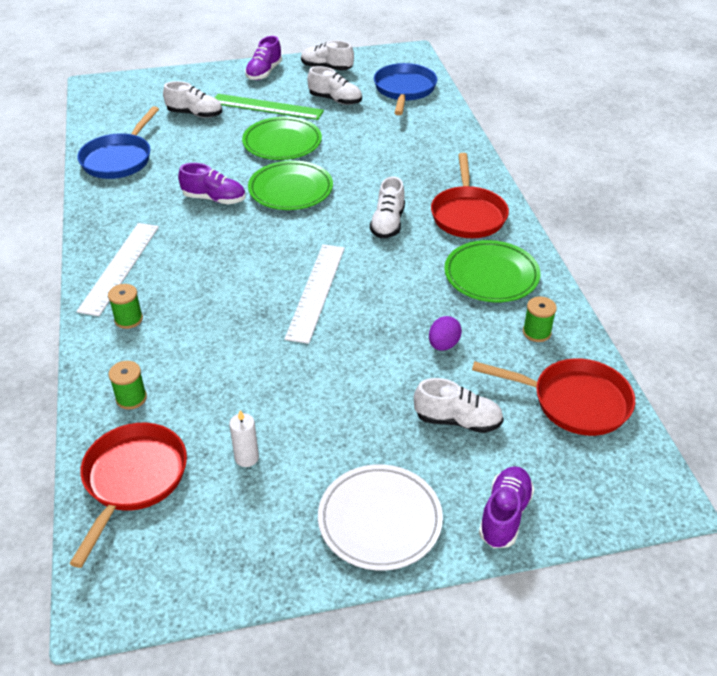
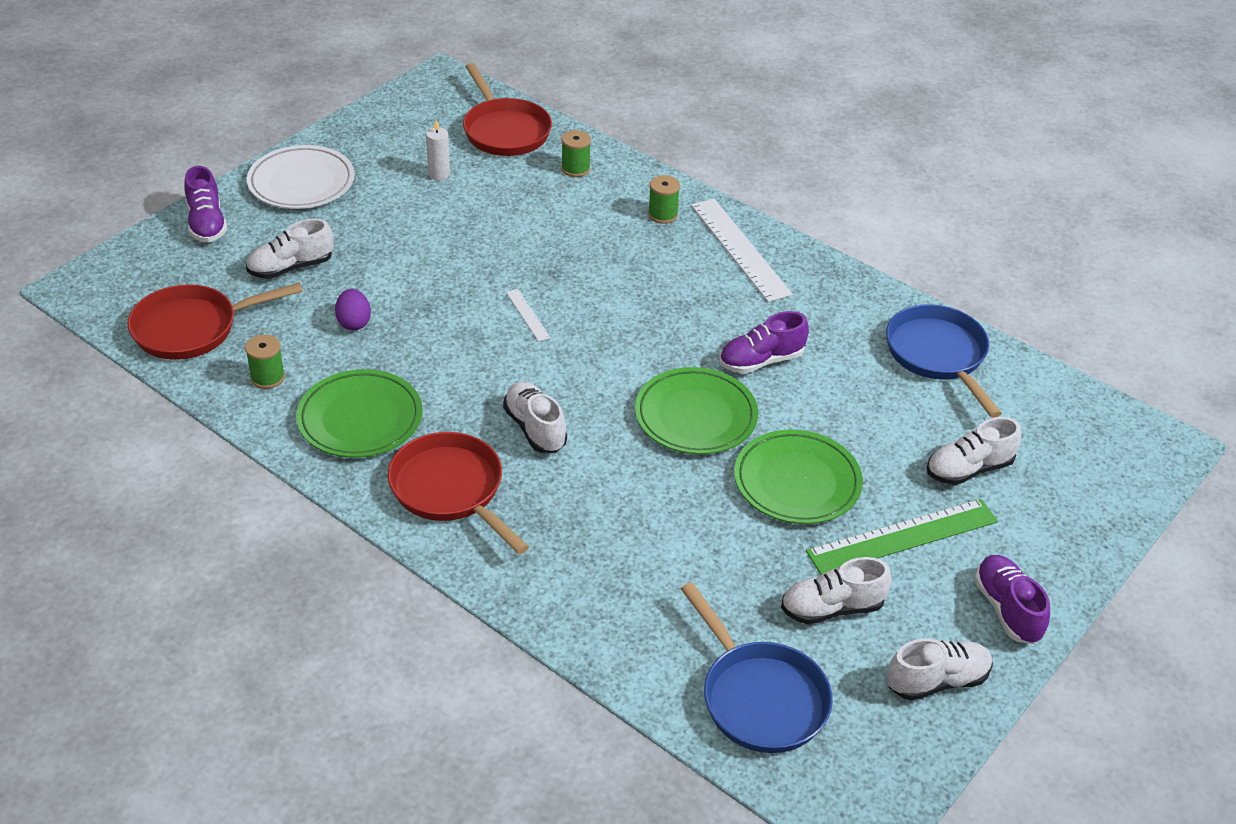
camera: 140 degrees right, 0 degrees up
(316, 291) = (528, 314): white ruler -> white ruler, size x0.47

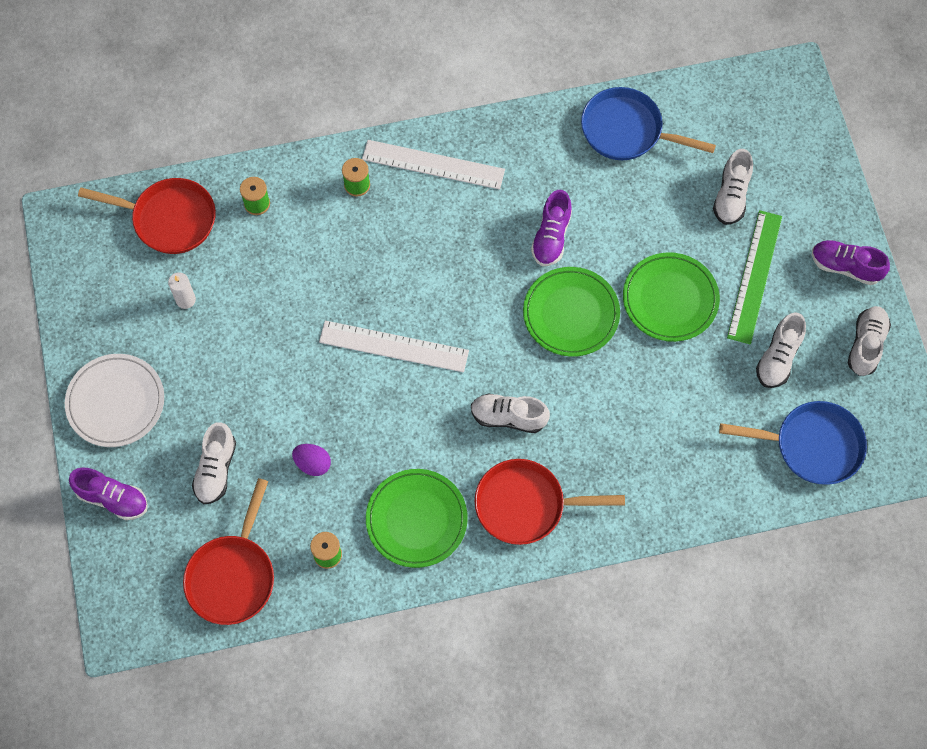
camera: 50 degrees left, 25 degrees up
(528, 314) = (394, 346): white ruler -> white ruler, size x2.14

